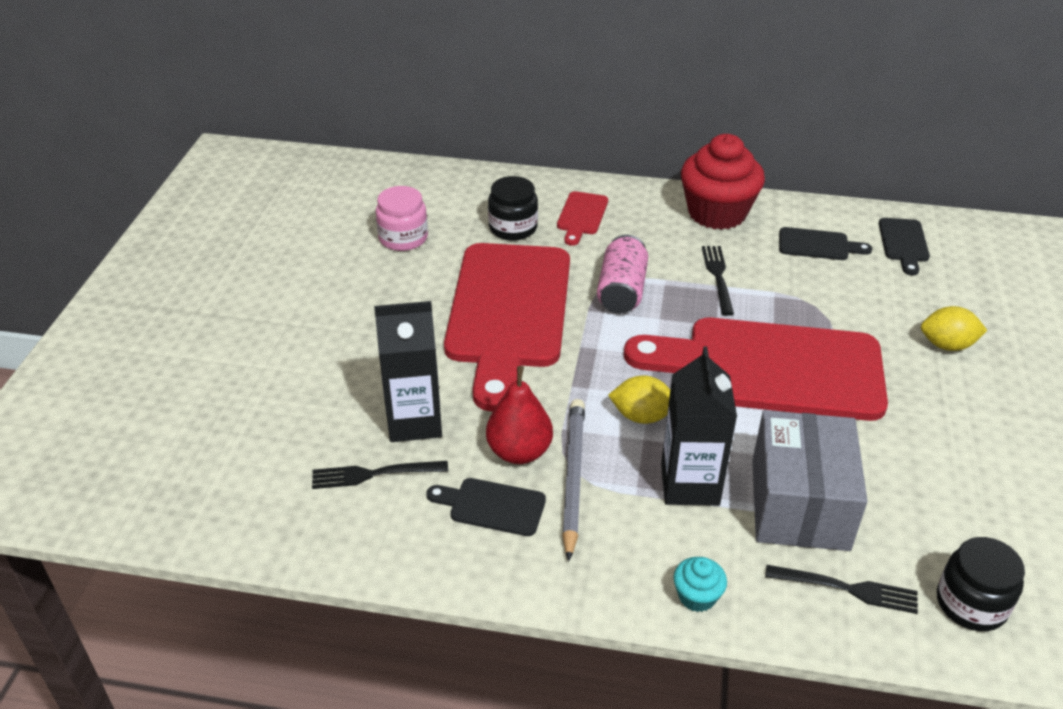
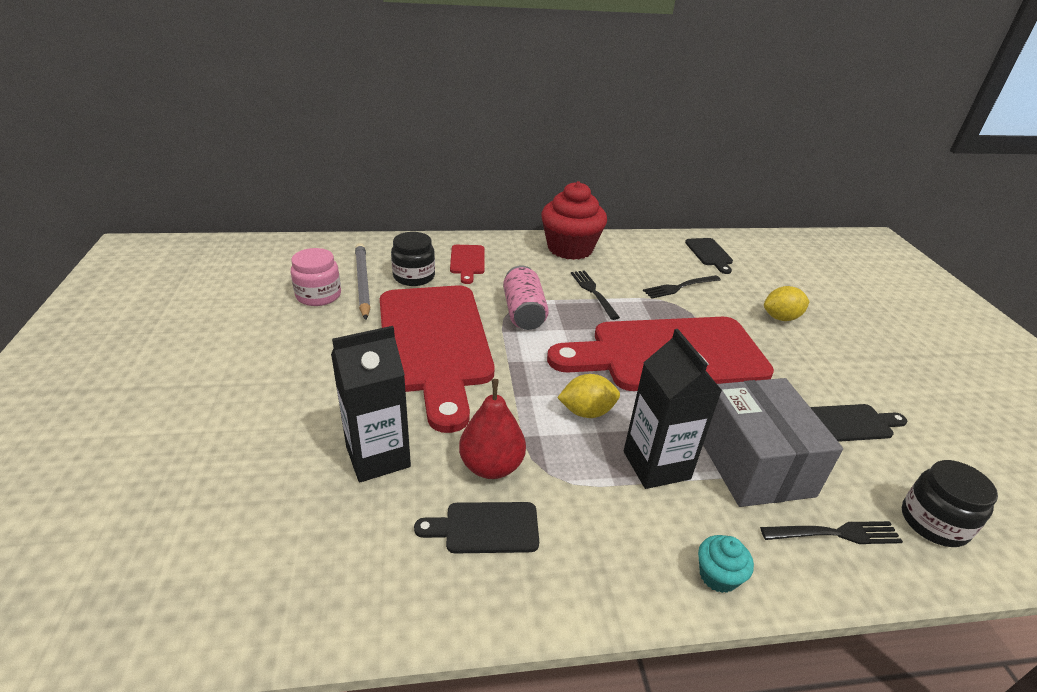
camera: 20 degrees left, 5 degrees down
(374, 474) = (351, 520): black fork -> black fork (680, 287)
(573, 477) = (551, 480): grey pencil -> grey pencil (362, 282)
(818, 245) = (653, 262): black cutting board -> black cutting board (853, 423)

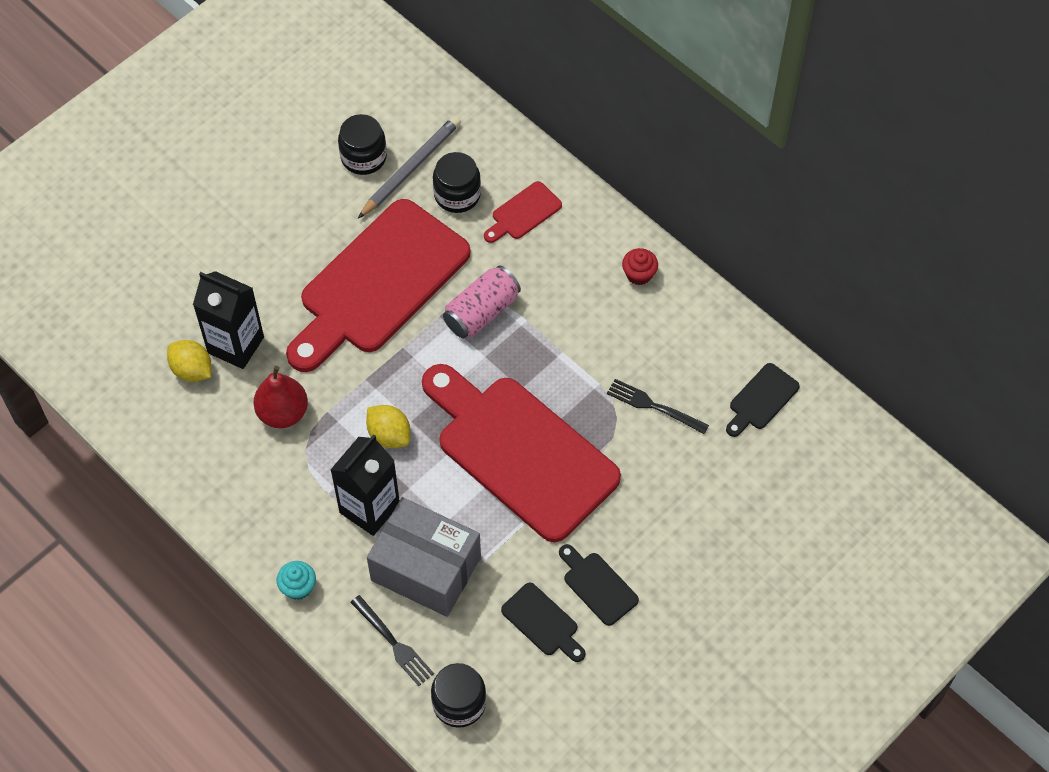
camera: 55 degrees right, 25 degrees up
(318, 295) = (363, 157): pink jar -> black jar
(485, 528) = (231, 444): black cutting board -> black cutting board (597, 585)
(570, 248) = (639, 274): red cupcake -> red cupcake, size x0.44
(593, 292) = (569, 343): black fork -> none
(753, 463) = (426, 568): grey box -> grey box turned 75 degrees clockwise
(781, 318) = (677, 515): yellow lemon -> yellow lemon (192, 370)

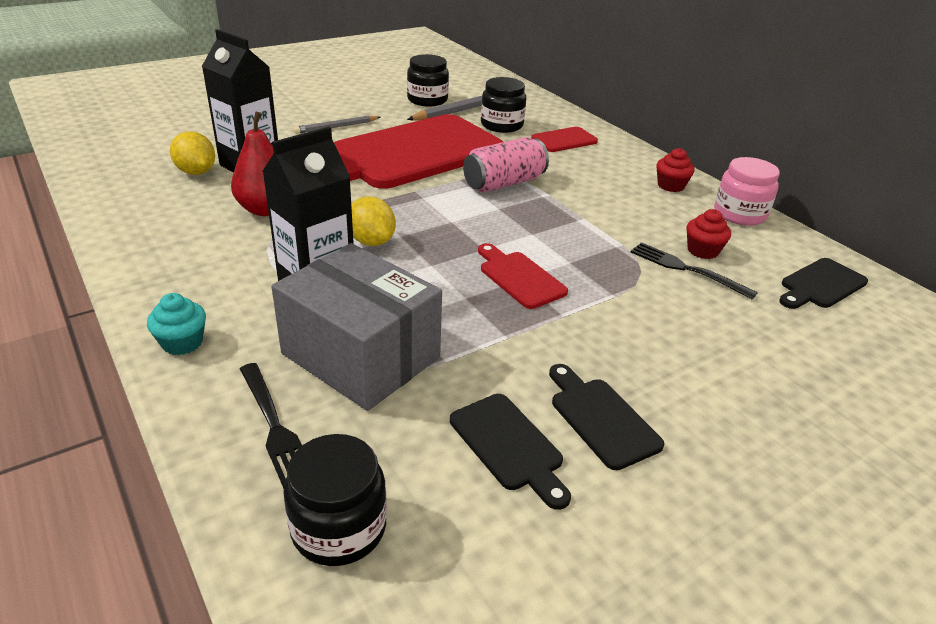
camera: 10 degrees right, 25 degrees down
(288, 247) = (336, 127): none -> grey pencil
(520, 452) = (519, 277): red cutting board -> red cutting board, size x0.41
(667, 376) = (702, 251): none -> red cupcake
(702, 308) = (739, 214): none -> pink jar

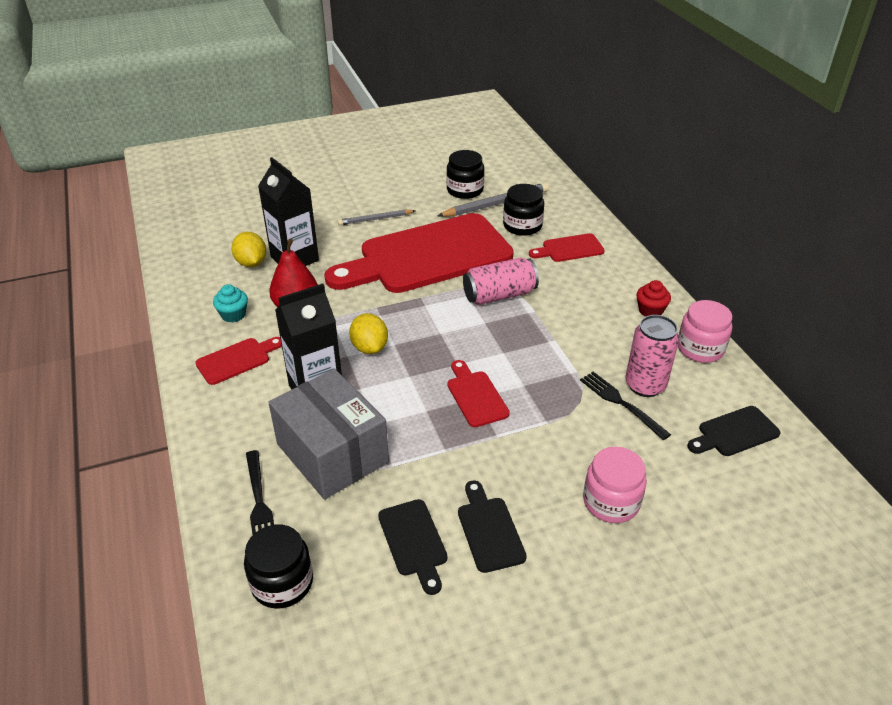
camera: 15 degrees right, 5 degrees up
(182, 342) = (212, 426): turquoise cupcake -> turquoise cupcake (233, 315)
(200, 267) = (237, 360): none -> red cutting board
(702, 251) = (645, 385): red cupcake -> pink can
(730, 368) = (611, 502): none -> pink jar

